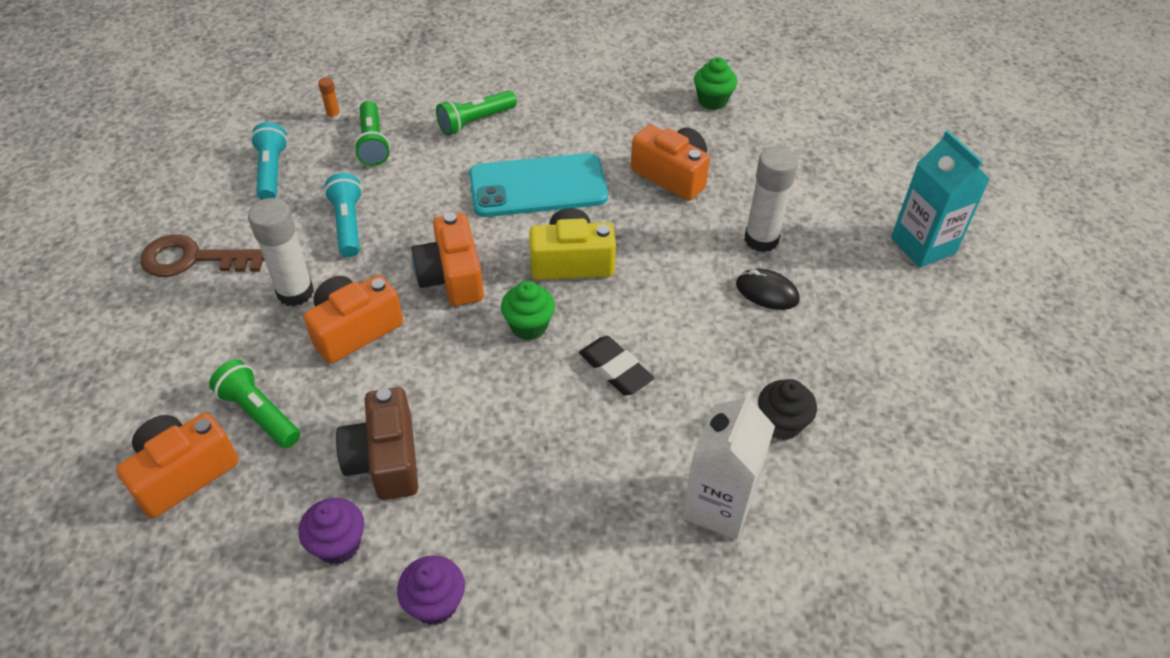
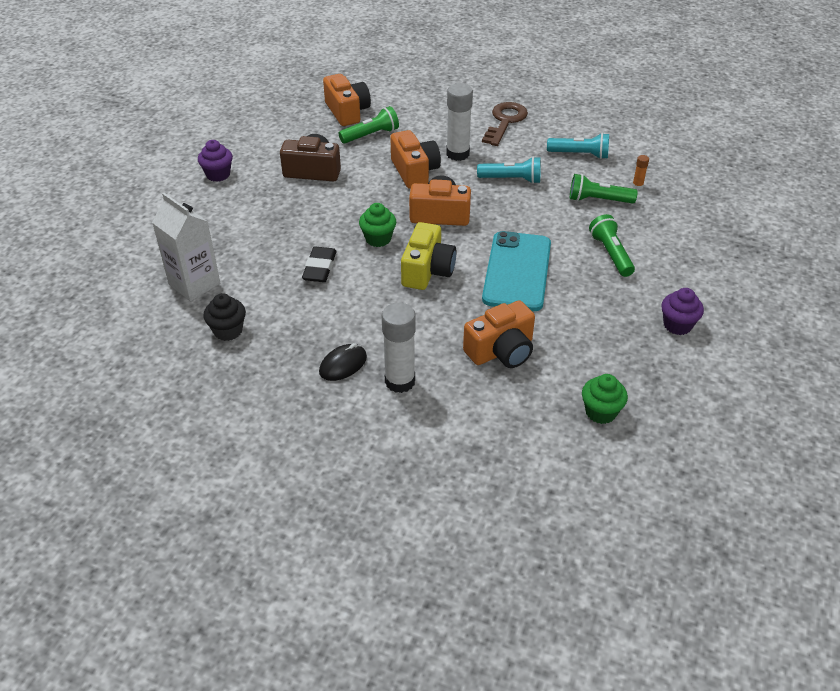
camera: 110 degrees right, 5 degrees down
(338, 544) = (272, 151): purple cupcake -> purple cupcake (677, 325)
(615, 369) = (320, 268): black eraser -> black eraser turned 60 degrees counterclockwise
(923, 245) = (339, 491): turquoise carton -> none

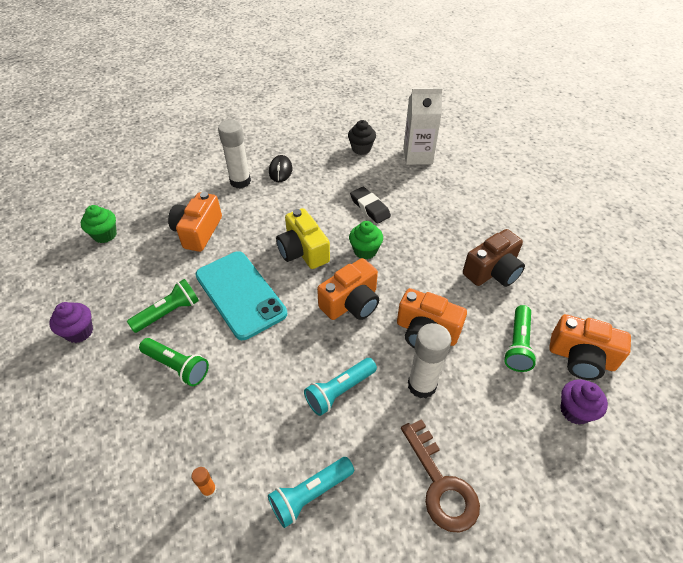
camera: 135 degrees right, 5 degrees up
(218, 174) = (538, 221): purple cupcake -> purple cupcake (575, 411)
(598, 200) = (235, 430): green flashlight -> green flashlight (168, 313)

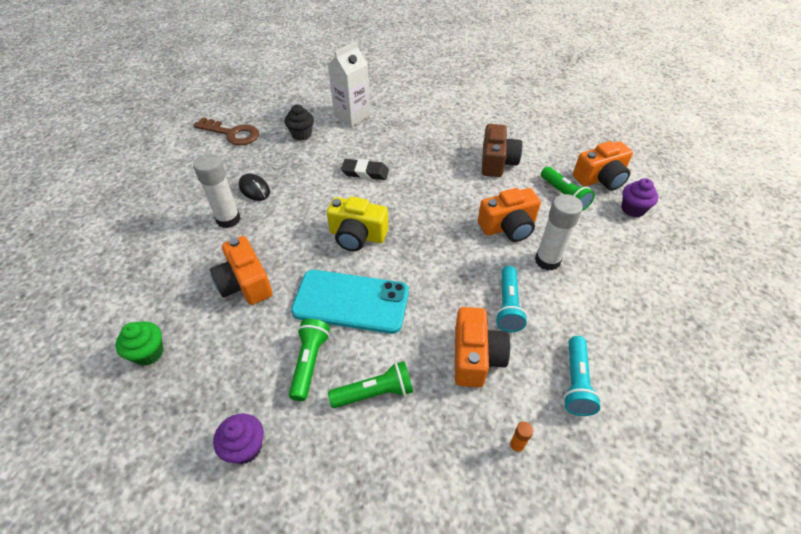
camera: 45 degrees left, 0 degrees up
(351, 303) = (439, 245): orange camera -> orange camera (475, 357)
(365, 251) = (402, 204): green cupcake -> none
(441, 484) = (628, 306): brown key -> brown key (232, 134)

